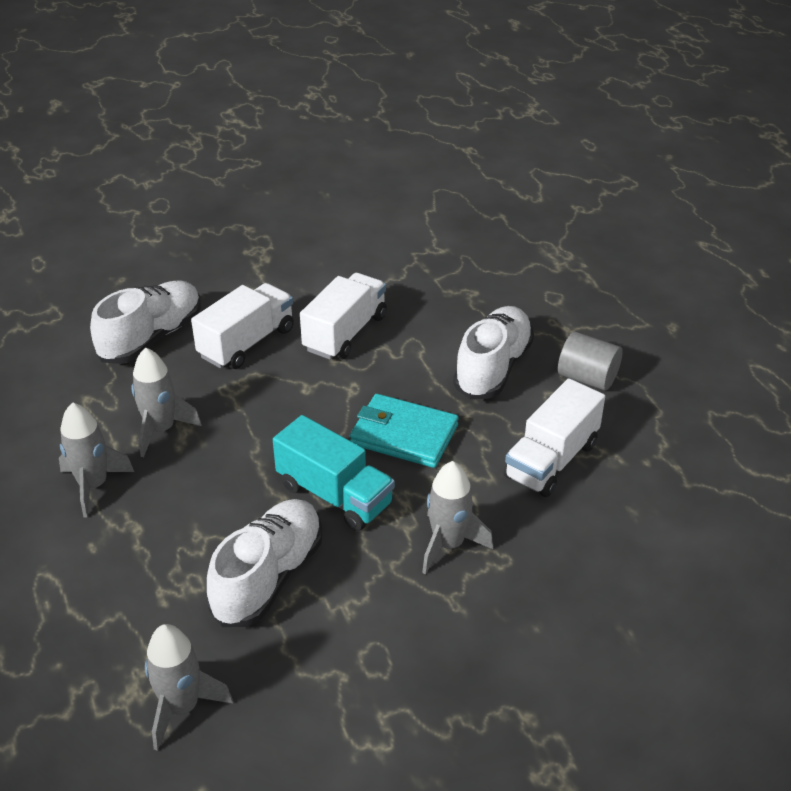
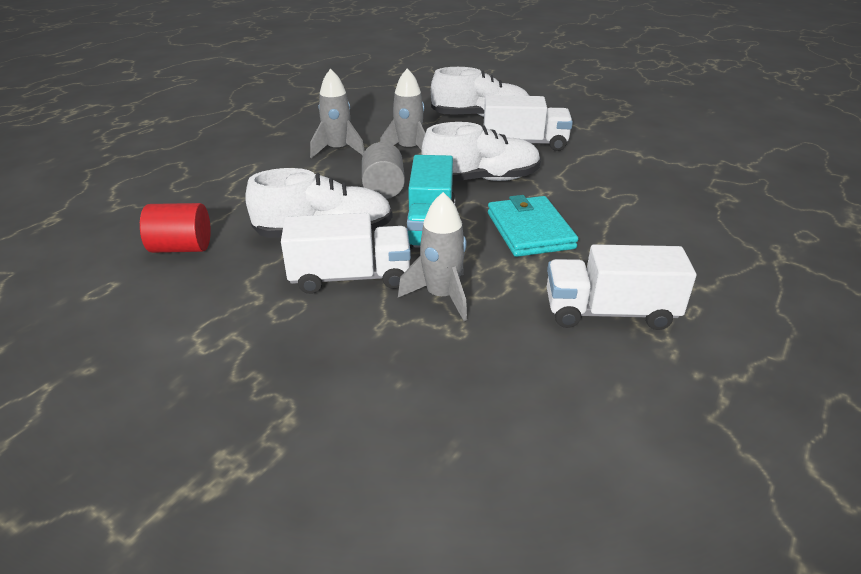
camera: 55 degrees right, 5 degrees down
(182, 707) = (182, 248): grey rocket -> red cylinder
(345, 333) = (593, 169): white truck -> white truck (350, 277)
(493, 368) = (667, 240): white shoe -> white shoe (481, 179)
(587, 378) = (743, 292): grey cylinder -> grey cylinder (383, 188)

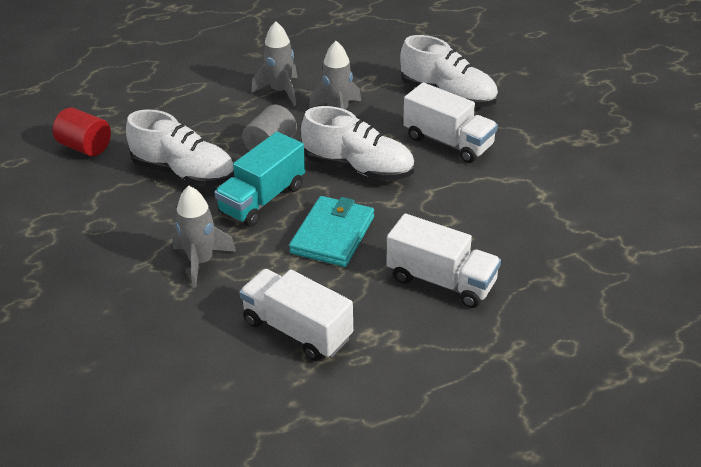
camera: 35 degrees right, 5 degrees up
(350, 277) = (161, 219): white truck -> white truck (441, 281)

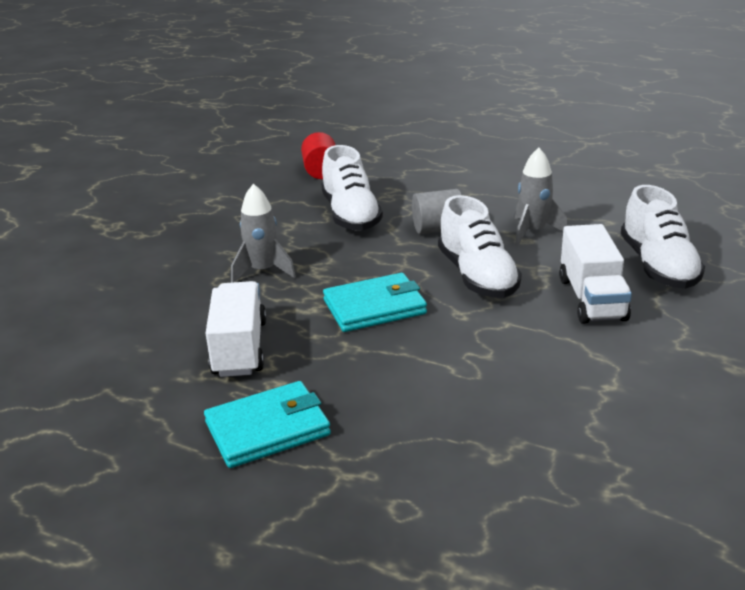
camera: 50 degrees right, 10 degrees down
(262, 199) = (370, 257): turquoise truck -> none
(281, 91) = (512, 198): grey rocket -> none
(417, 365) = (268, 429): none -> turquoise wallet
(441, 281) = (395, 388): white truck -> none

